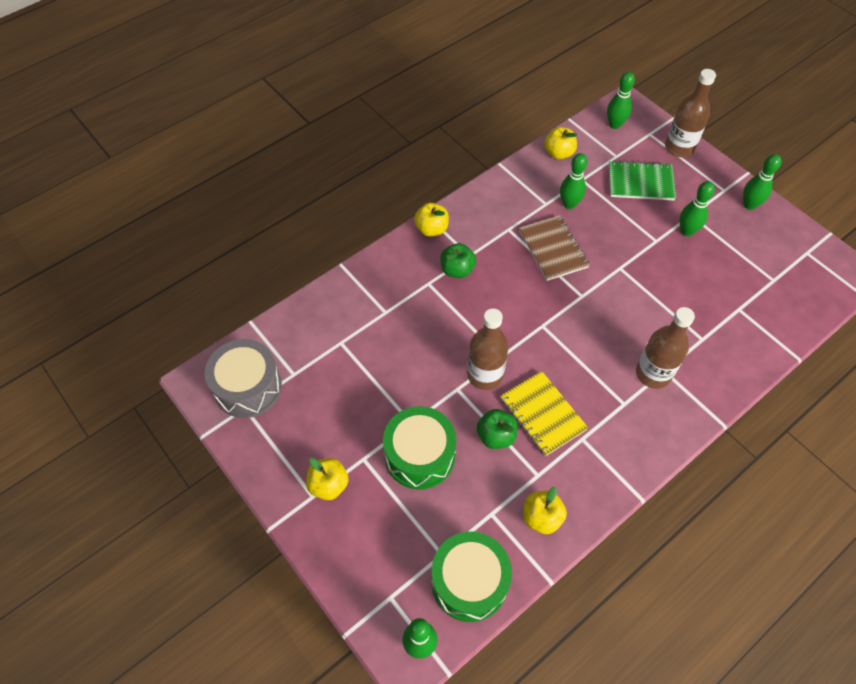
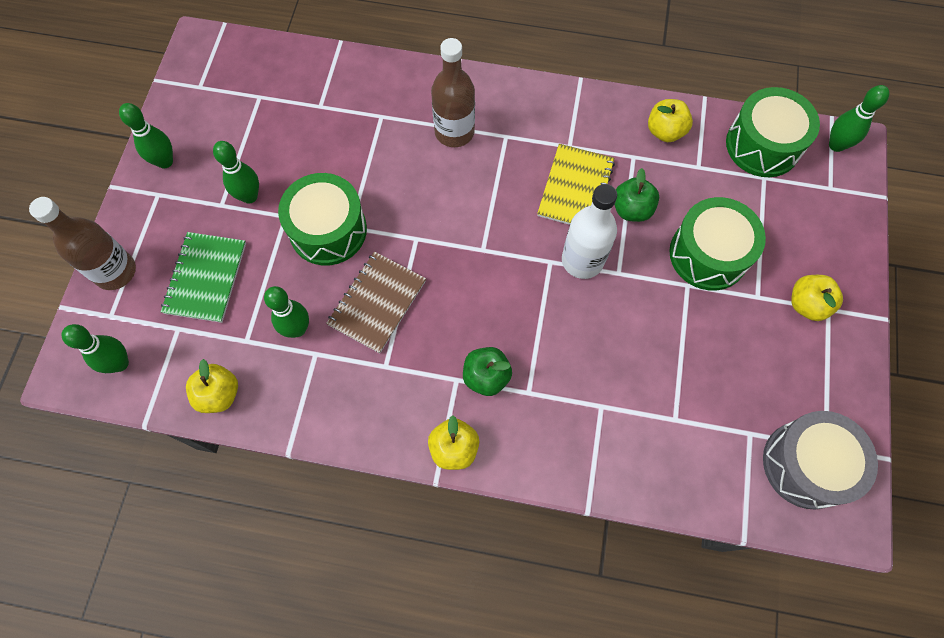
camera: 130 degrees left, 10 degrees up
(485, 375) = (582, 260): brown bottle -> white bottle
(627, 255) = (328, 230): none -> green drum
(640, 182) = (206, 278): green notebook -> green notebook turned 45 degrees clockwise

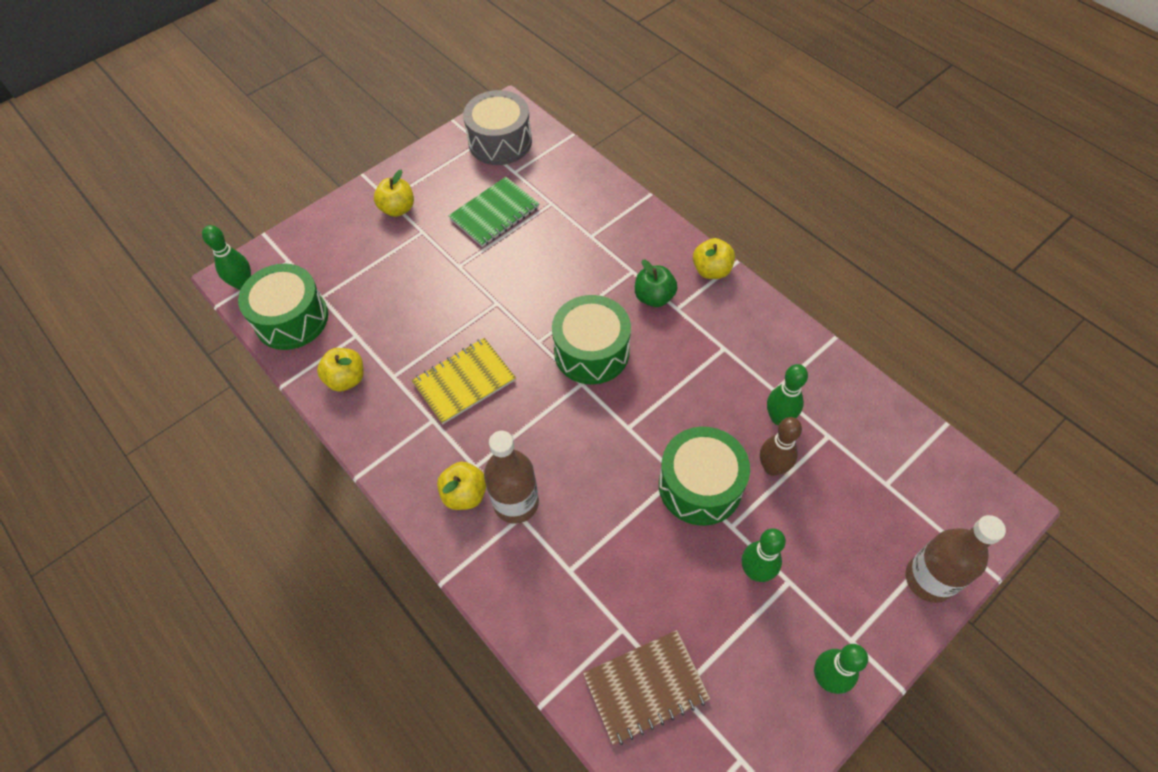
camera: 140 degrees left, 10 degrees down
(120, 363) = (953, 486): green bowling pin -> none
(206, 278) = (840, 514): green notebook -> green notebook (494, 213)
(219, 394) = (872, 408): yellow apple -> yellow apple (465, 494)
(279, 281) = (772, 467): none -> brown bowling pin
(377, 303) = (698, 397): brown notebook -> brown notebook (645, 687)
(582, 260) = (514, 327): white bottle -> none
(631, 209) = (440, 338): green apple -> none
(708, 254) = (422, 275): green drum -> green drum (591, 351)

